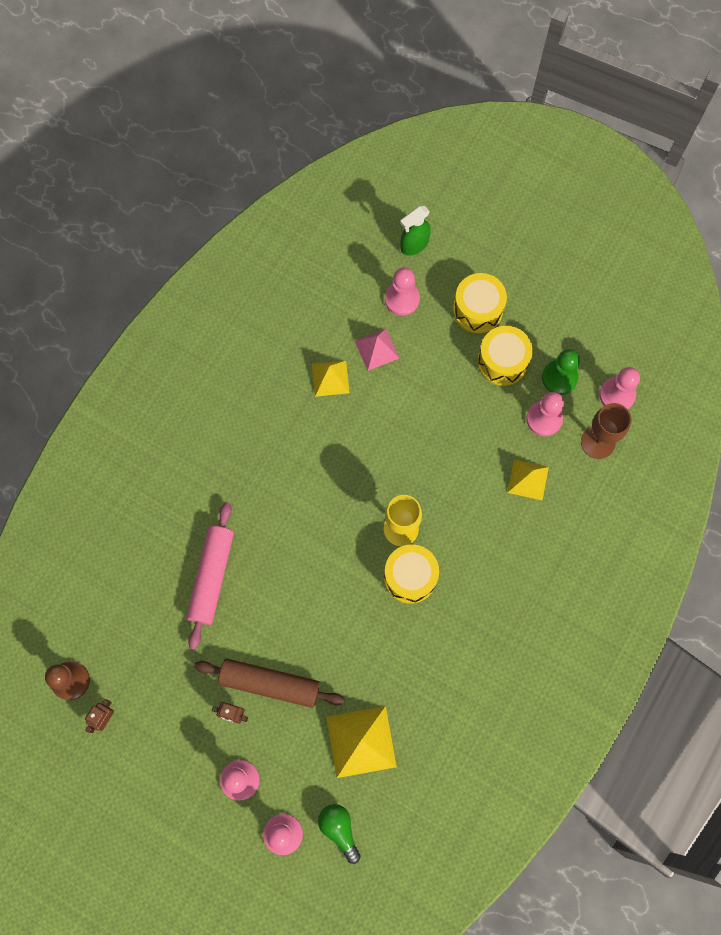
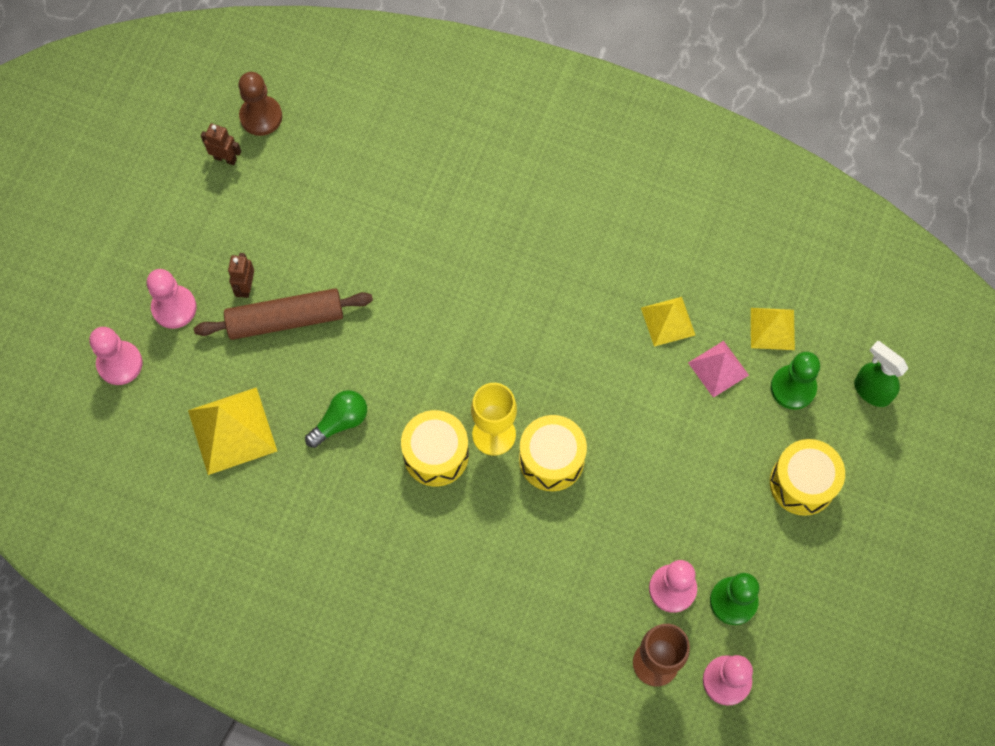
camera: 80 degrees right, 5 degrees down
(212, 577) = (399, 235): pink rolling pin -> none
(270, 683) = (285, 320): brown rolling pin -> brown rolling pin turned 75 degrees clockwise
(339, 829) = (130, 423): green light bulb -> green light bulb (340, 422)
(402, 299) = (793, 388): pink pawn -> green pawn
(502, 361) = (738, 525): yellow drum -> yellow drum (551, 459)
(528, 479) = (587, 579): yellow pyramid -> yellow pyramid (772, 328)

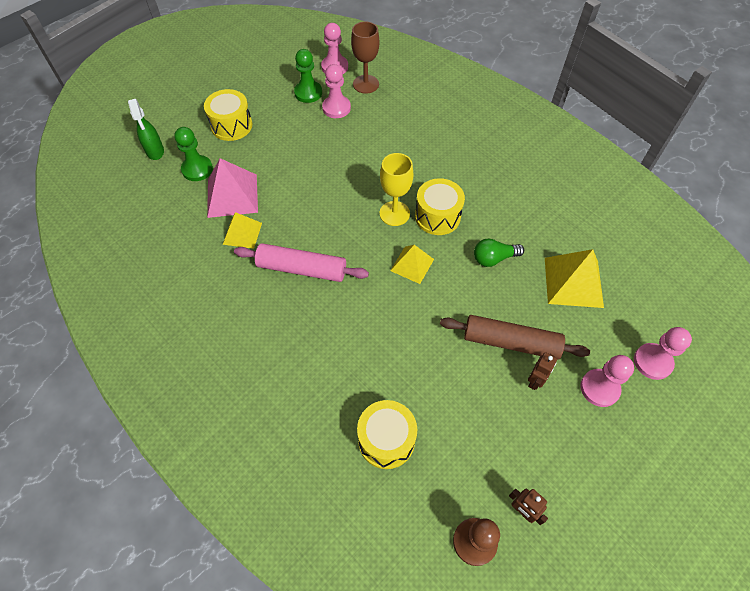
camera: 155 degrees left, 10 degrees down
(551, 459) = (366, 187): yellow drum -> yellow drum (386, 440)
(566, 306) = (302, 269): none -> pink rolling pin
(718, 368) = (232, 195): pink pyramid -> pink pyramid, size x1.61
(772, 328) = (182, 203): yellow pyramid -> yellow pyramid (412, 265)

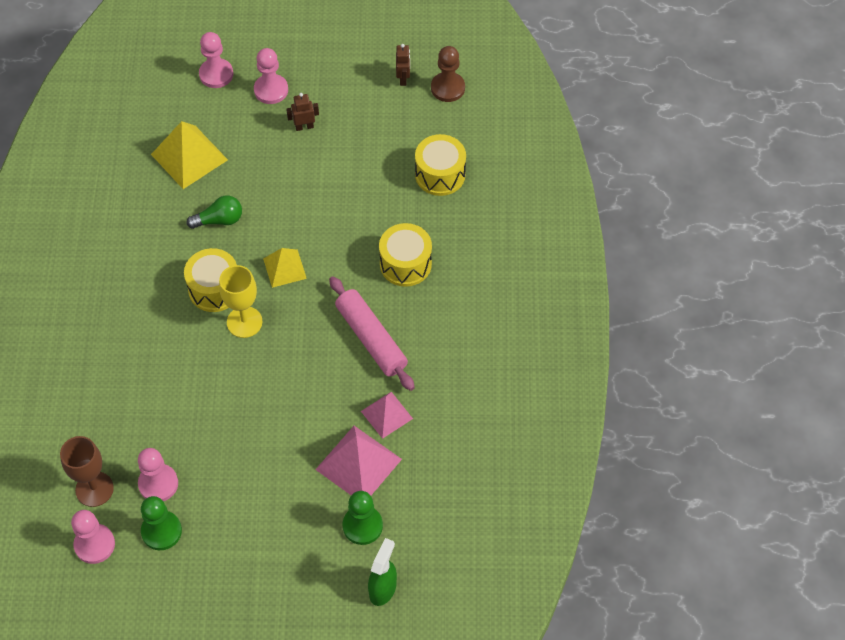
camera: 135 degrees left, 0 degrees up
(231, 125) = (279, 556): yellow drum -> yellow drum (405, 264)
(242, 233) = (386, 414): yellow pyramid -> pink pyramid
(494, 258) = (219, 220): green light bulb -> green light bulb turned 45 degrees counterclockwise
(511, 342) = (287, 159): brown rolling pin -> none

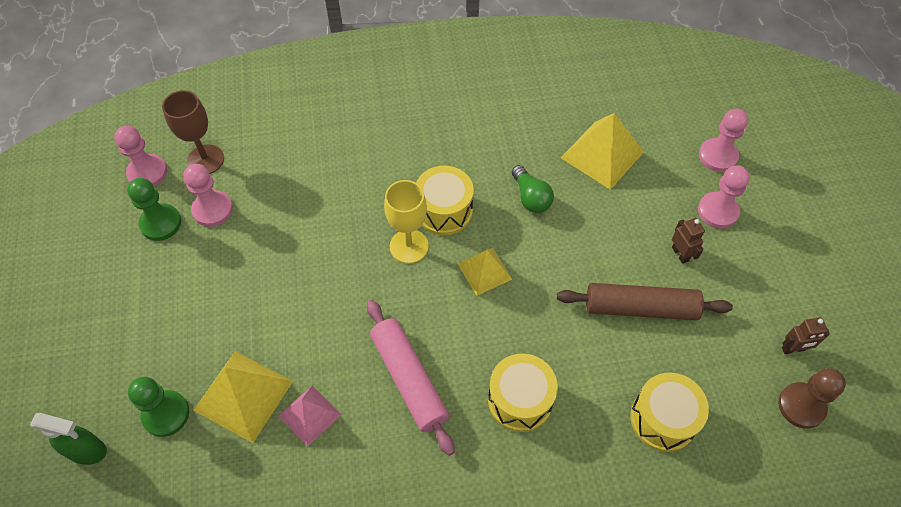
camera: 80 degrees right, 0 degrees up
(346, 166) = (640, 308): none -> brown rolling pin
(358, 464) = (243, 395): pink pyramid -> yellow pyramid
(371, 338) = (409, 379): pink rolling pin -> pink rolling pin turned 75 degrees counterclockwise

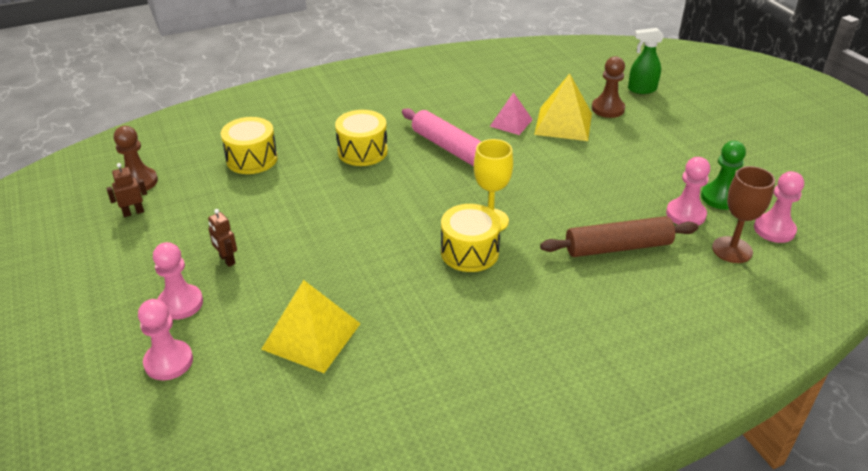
camera: 165 degrees right, 20 degrees down
(166, 414) = (608, 109): green pawn -> brown pawn
(484, 271) = (414, 216): yellow pyramid -> none
(530, 197) = (385, 279): green light bulb -> none
(640, 308) = (268, 215): brown rolling pin -> brown rolling pin (618, 247)

